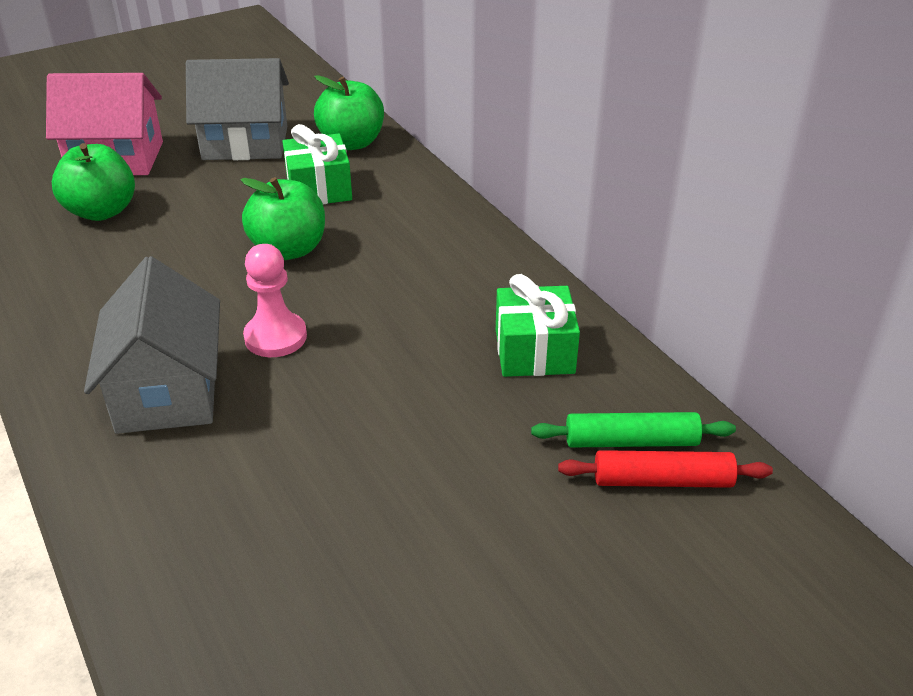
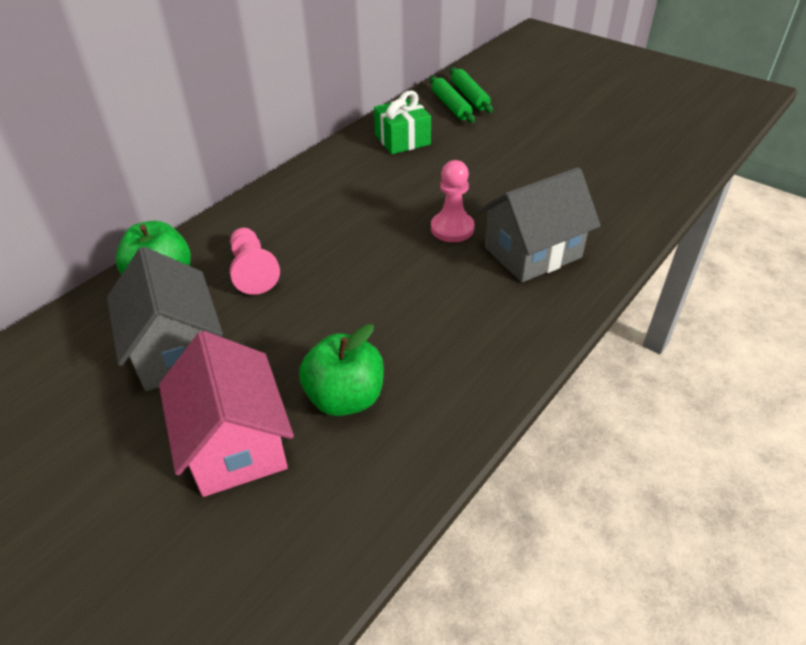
camera: 110 degrees left, 5 degrees up
(289, 249) = (350, 257): green apple -> none
(319, 189) = (253, 271): green gift -> pink pawn
(662, 481) = (470, 96): red rolling pin -> green rolling pin

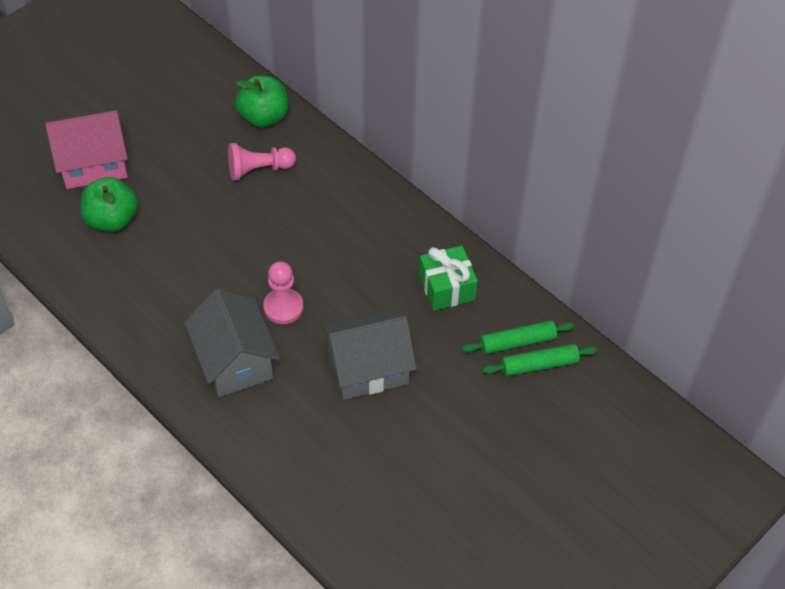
camera: 95 degrees right, 10 degrees up
(176, 350) = (184, 131): grey house -> grey house (368, 368)

